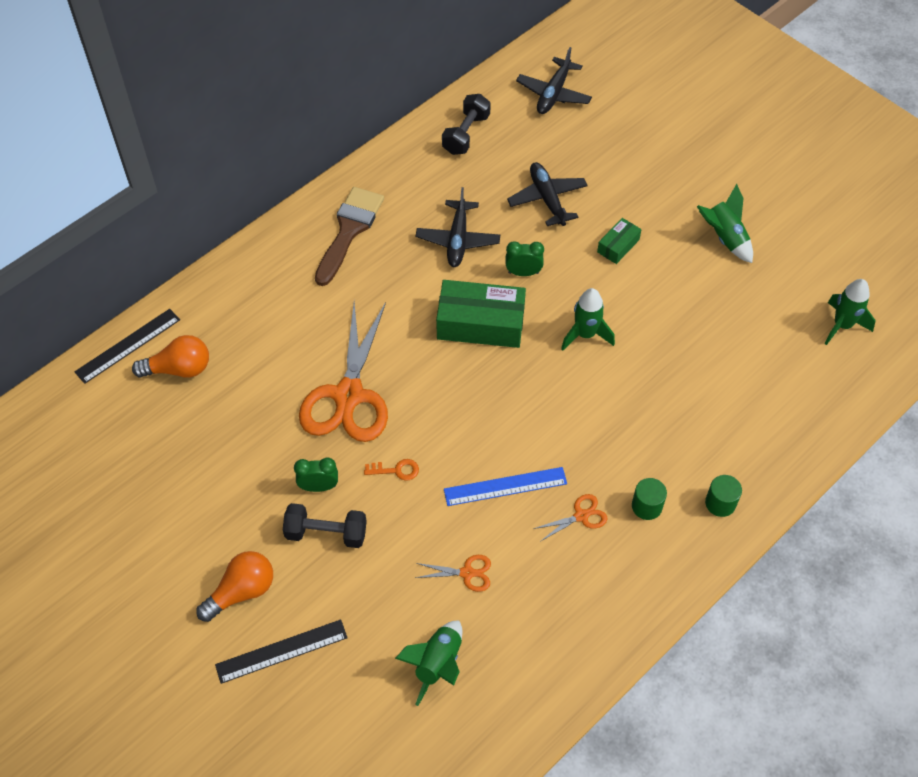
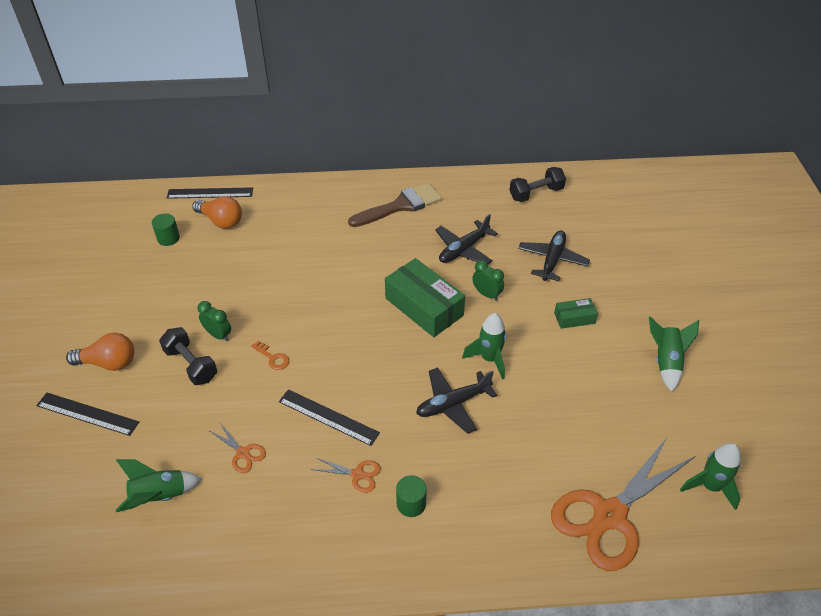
camera: 40 degrees right, 10 degrees down
(348, 396) = (295, 295): orange scissors -> orange scissors (609, 515)
(505, 486) = (328, 417): blue ruler -> black ruler
(553, 93) = (624, 202): black plane -> black plane (453, 404)
(720, 503) = (469, 544): green cylinder -> green cylinder (168, 238)

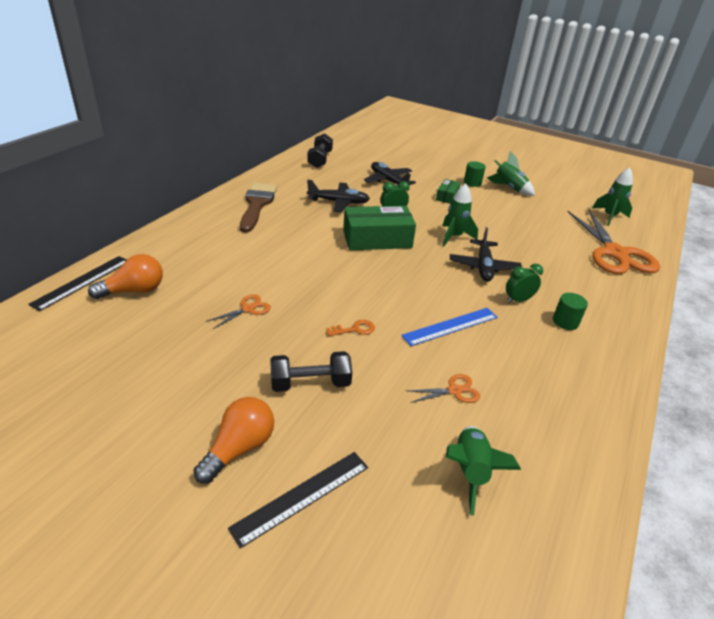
camera: 60 degrees left, 10 degrees down
(168, 238) = (105, 332): green cylinder -> green cylinder (472, 183)
(218, 335) = (290, 351): green clock -> green clock (518, 300)
(328, 417) = (450, 326): black ruler -> blue ruler
(357, 474) = (522, 335): orange scissors -> orange scissors (248, 309)
(463, 249) = (338, 202): black plane -> black plane turned 75 degrees counterclockwise

